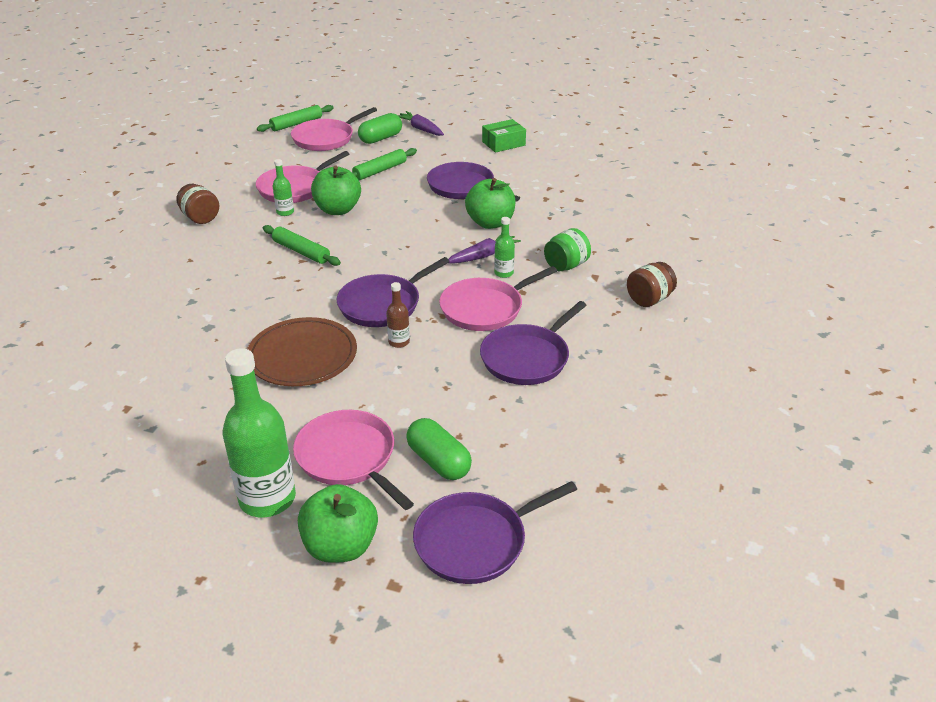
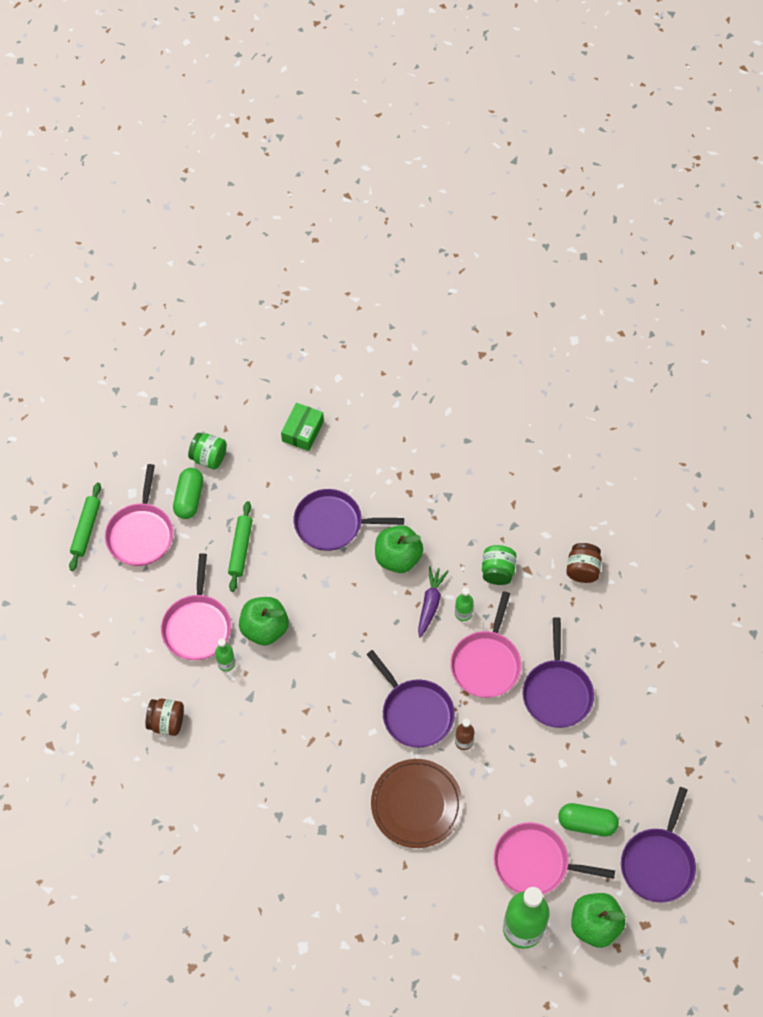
camera: 40 degrees left, 25 degrees up
(301, 251) = (294, 701): green rolling pin -> none
(383, 304) = (415, 713): purple pan -> purple pan turned 45 degrees counterclockwise
(420, 129) = (209, 458): purple carrot -> green jar

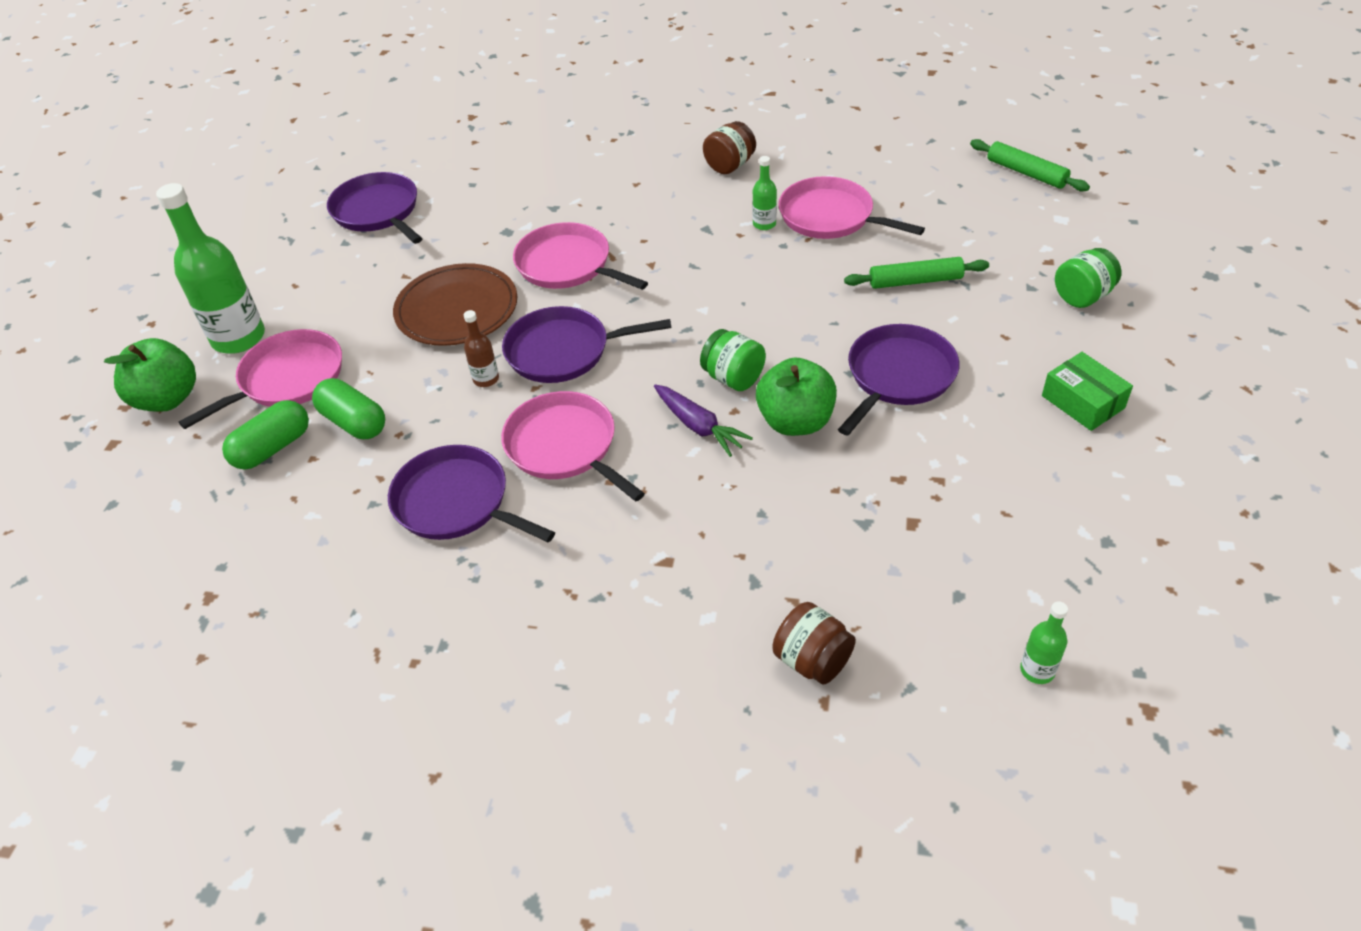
camera: 125 degrees right, 15 degrees down
(141, 534) = (993, 210): pink pan -> pink pan (568, 265)
(189, 499) = (1023, 261): green capsule -> green capsule (353, 422)
(240, 549) = (915, 281): green rolling pin -> green rolling pin turned 45 degrees counterclockwise
(264, 629) = (785, 266): green apple -> none
(463, 613) = (656, 454): green bottle -> green bottle (1037, 670)
(497, 571) = (690, 523): green jar -> green jar (733, 378)
(582, 570) = (610, 635): brown jar -> brown jar (812, 660)
(658, 863) = (152, 494): purple pan -> purple pan (378, 211)

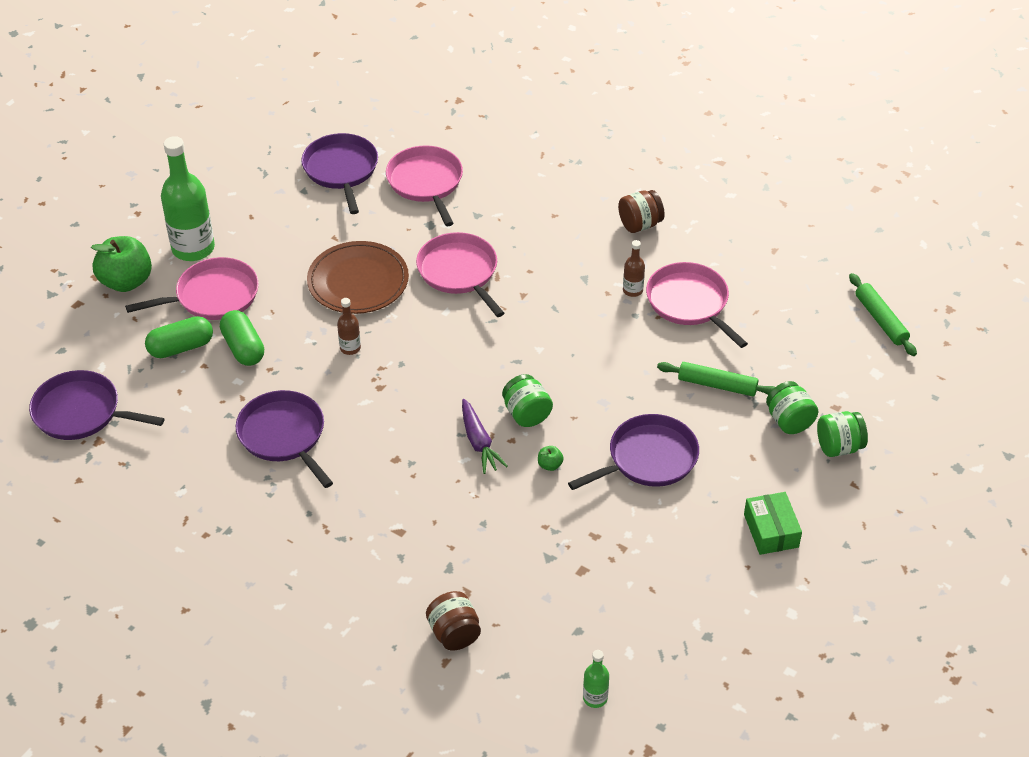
camera: 20 degrees right, 0 degrees up
(563, 351) = (417, 346): purple pan -> purple pan (81, 412)
(565, 446) = (377, 422): pink pan -> pink pan (426, 183)
(764, 224) = (632, 290): green bottle -> brown bottle
(795, 421) = (550, 465): green apple -> green apple, size x0.41
(1014, 290) = (789, 421): none -> green jar

